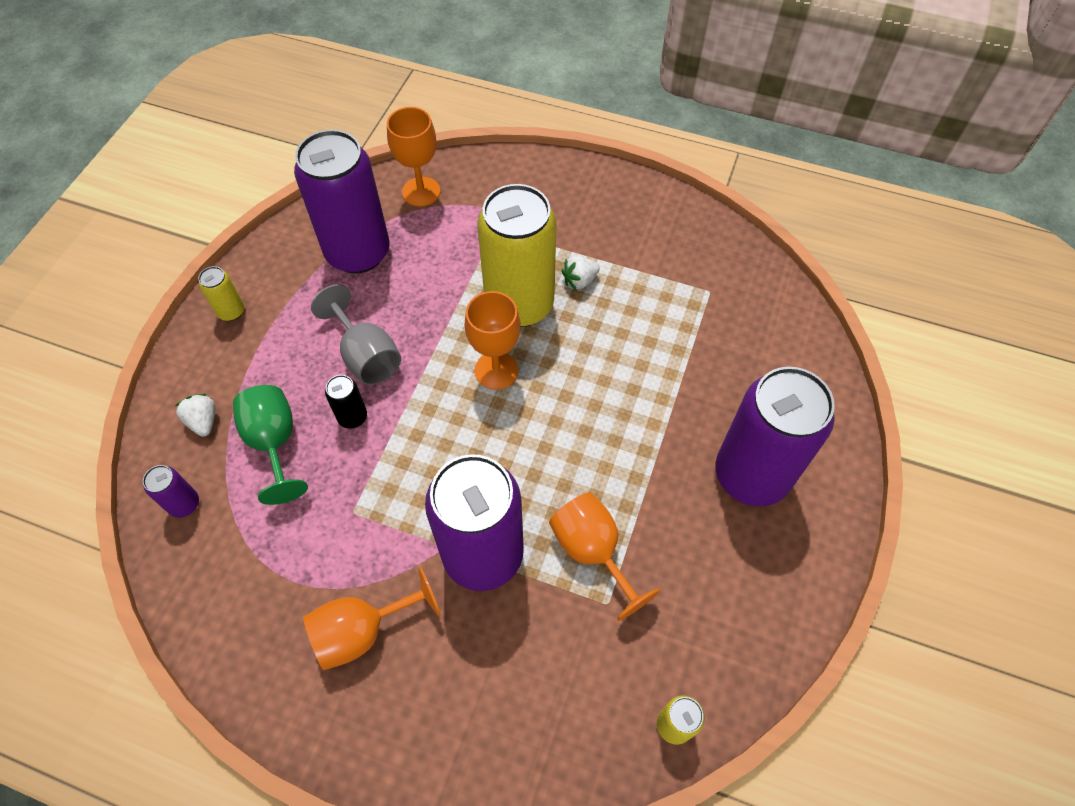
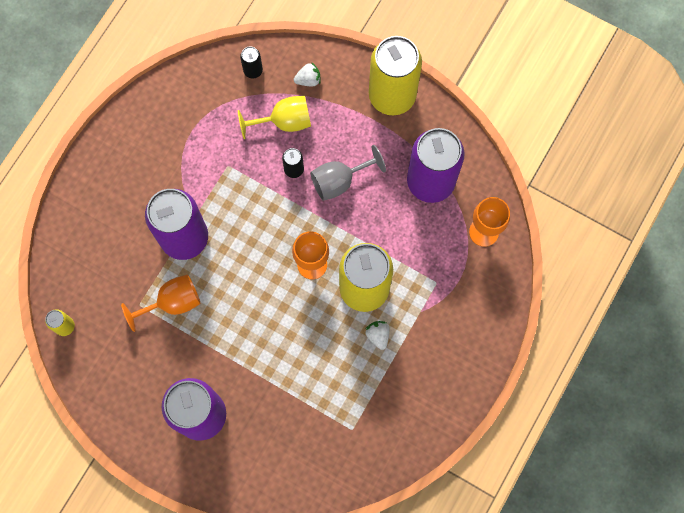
camera: 100 degrees right, 15 degrees up
(184, 504) = (253, 70): purple can -> black can
(231, 311) = (392, 96): yellow can -> yellow can, size x2.43
(274, 443) = (284, 122): green goblet -> yellow goblet
(363, 630) = (154, 166): orange goblet -> none

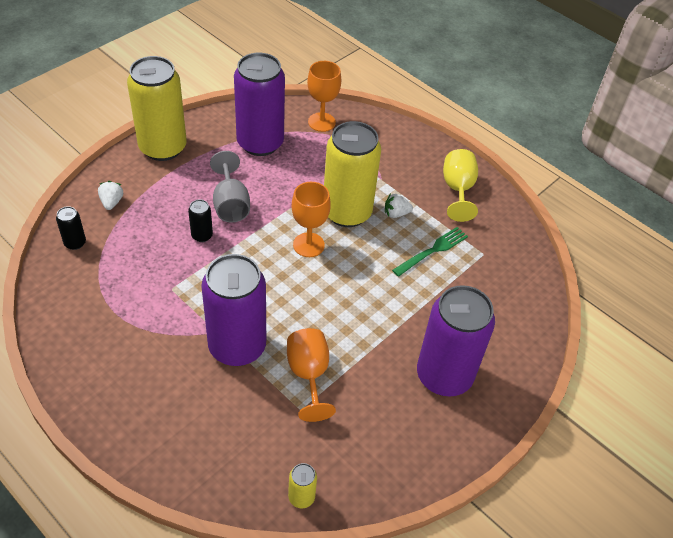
camera: 80 degrees left, 25 degrees down
(284, 122) = (146, 231): yellow goblet -> yellow goblet (458, 190)
(341, 380) = (433, 250): none -> green fork

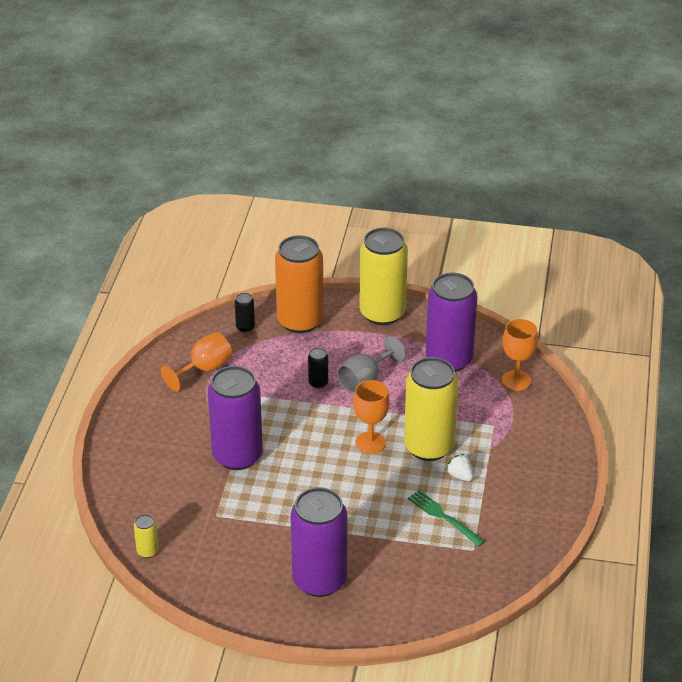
camera: 60 degrees right, 10 degrees down
(111, 202) = (300, 321): white strawberry -> orange can
(308, 375) = (248, 505): orange goblet -> orange goblet (204, 369)
(433, 250) = (443, 516): green fork -> green fork turned 150 degrees counterclockwise
(458, 190) = (532, 501): yellow goblet -> none

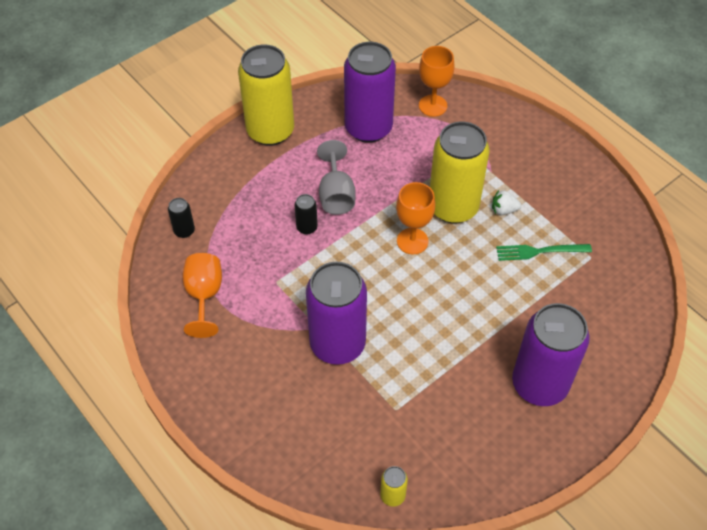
camera: 50 degrees left, 15 degrees up
(300, 321) = (219, 189): orange can -> none

